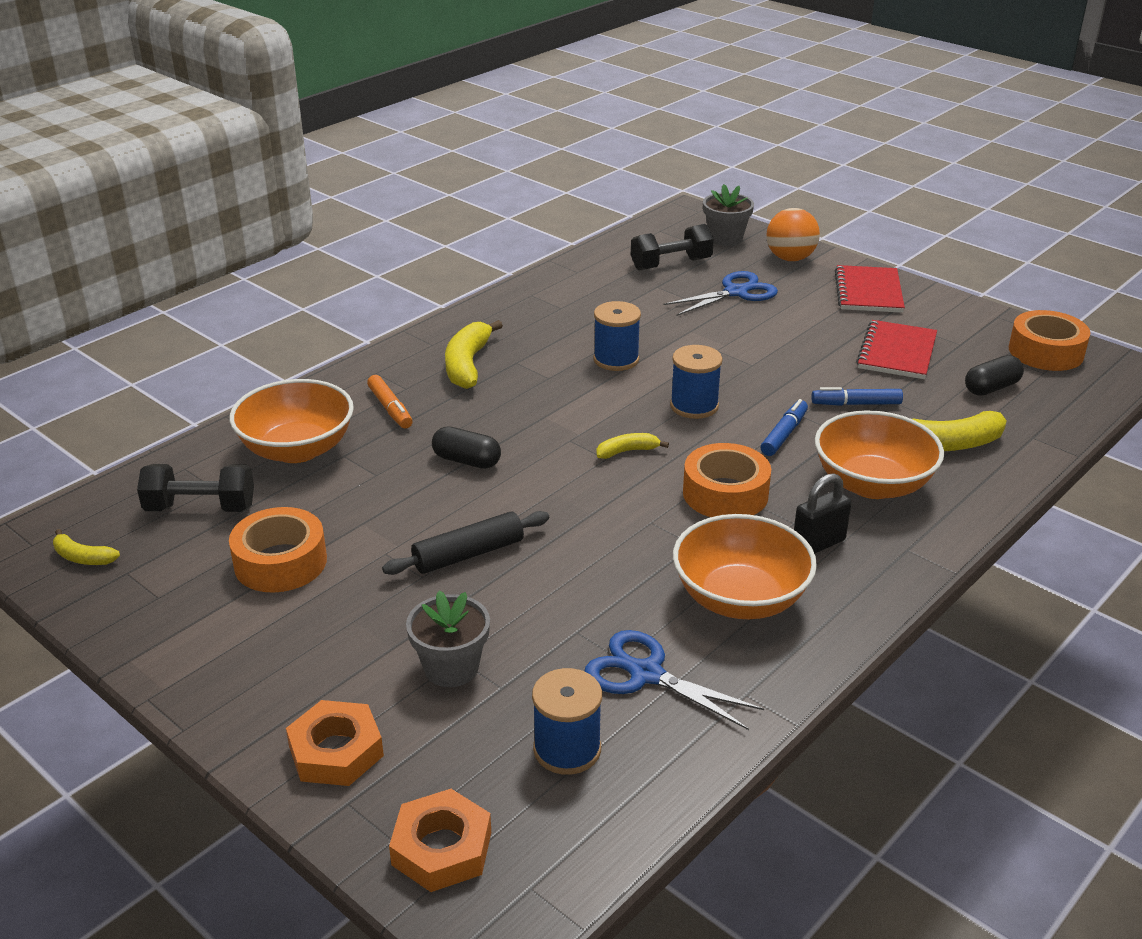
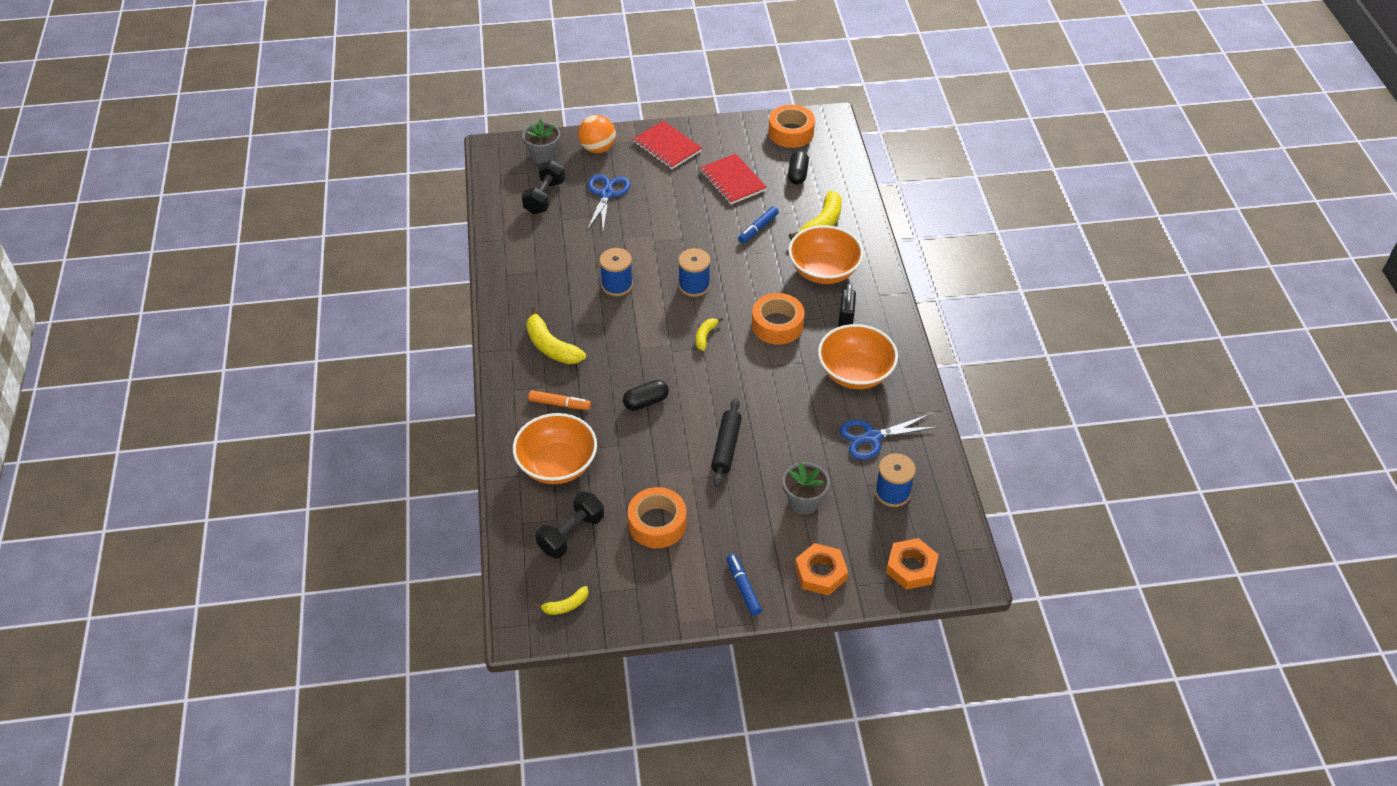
camera: 50 degrees left, 15 degrees up
(784, 434) = (754, 271): blue marker -> blue marker (743, 588)

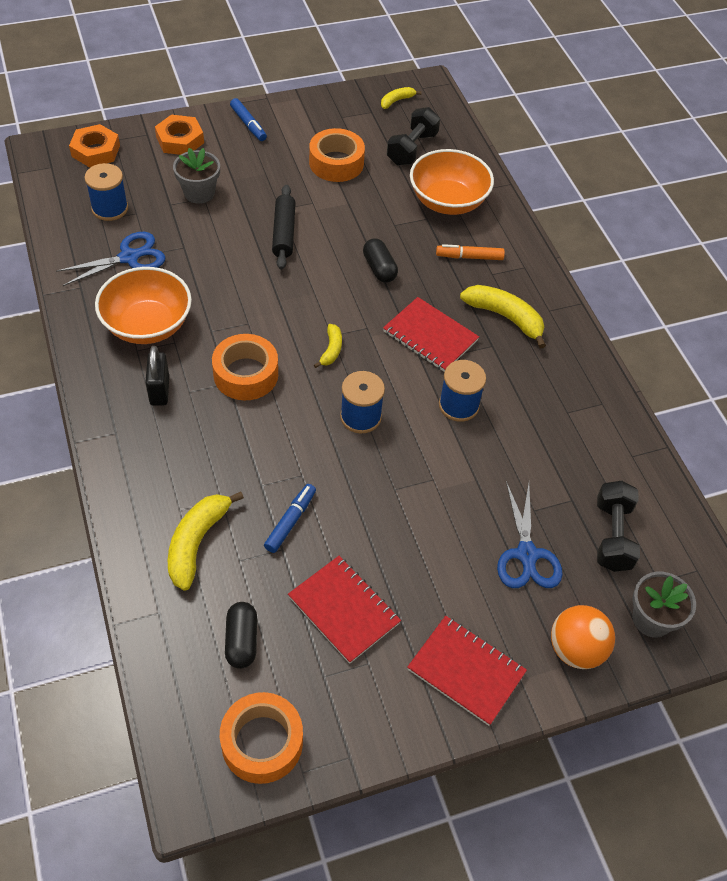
camera: 165 degrees right, 5 degrees up
(621, 338) = (430, 336): none -> red notebook
(646, 402) = (379, 268): black capsule -> black capsule turned 75 degrees counterclockwise
(823, 271) = (191, 461): orange bowl -> none

